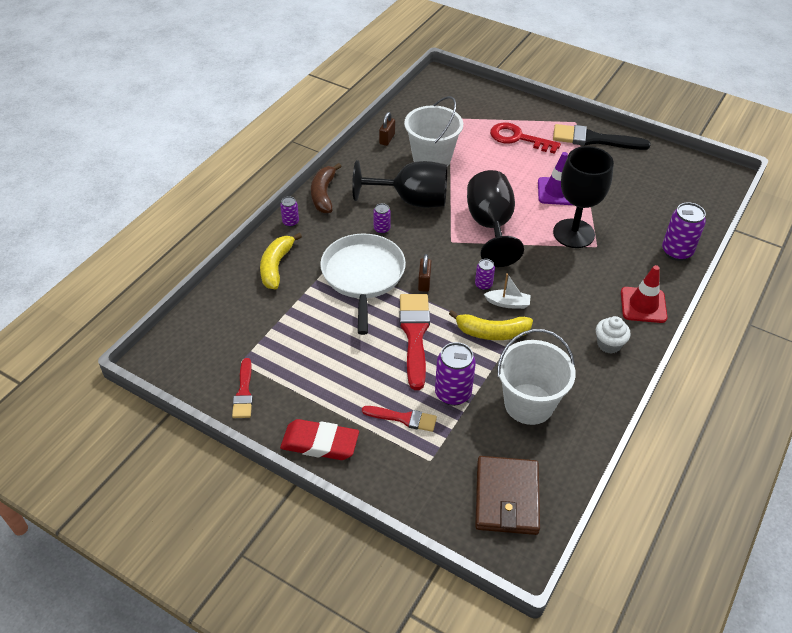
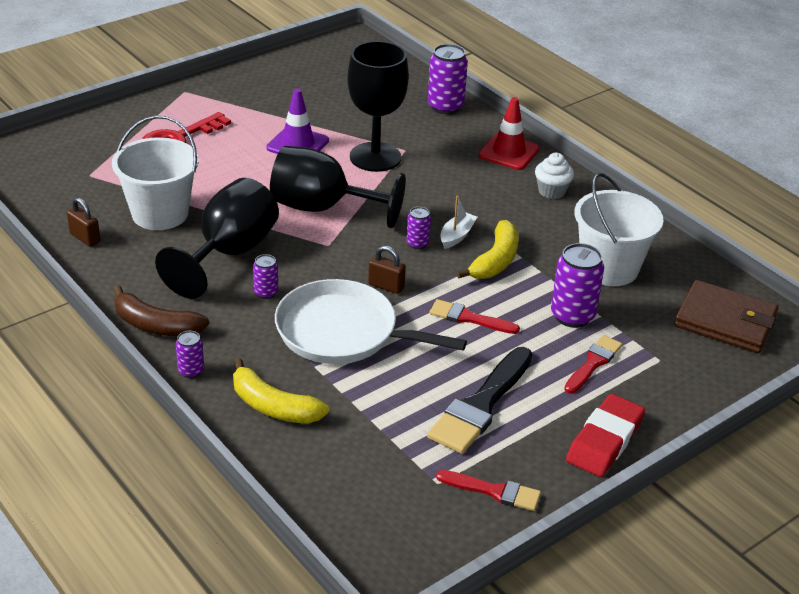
camera: 70 degrees left, 10 degrees down
(414, 335) = (469, 318): red brush -> red brush, size x0.58
(594, 139) = (228, 91): black brush -> black brush (481, 405)

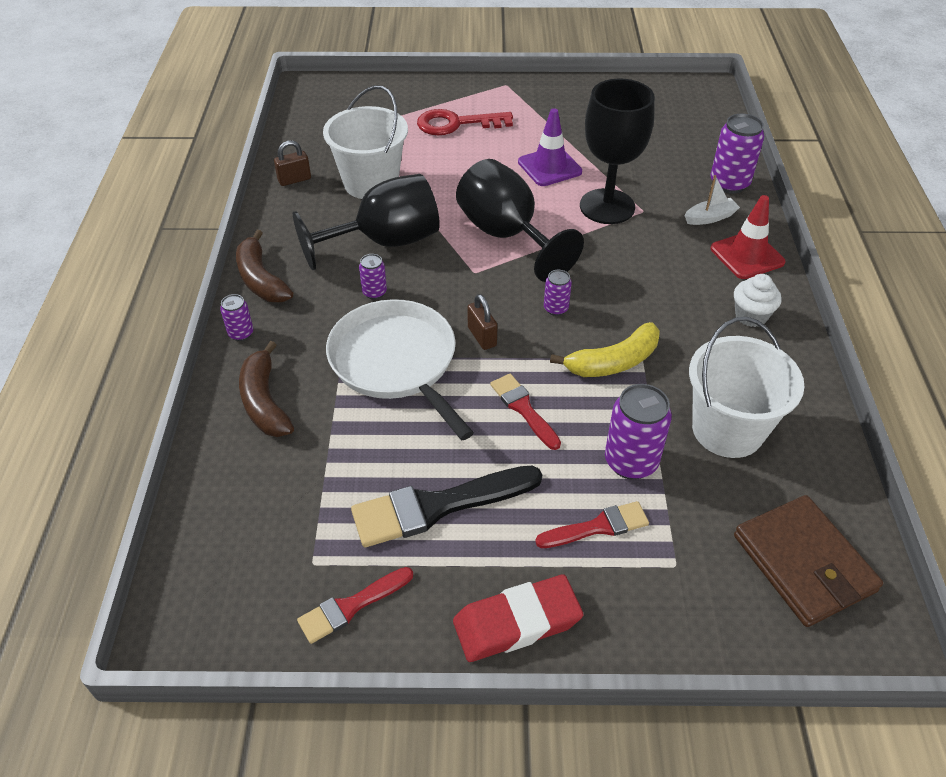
camera: 40 degrees right, 10 degrees up
(85, 238) = (294, 180): brown padlock -> brown padlock turned 75 degrees clockwise
(273, 406) = (264, 402): yellow banana -> brown banana
(457, 236) = (602, 318): white boat -> white boat (710, 217)
(494, 491) = (351, 606): red brush -> red brush turned 90 degrees clockwise

